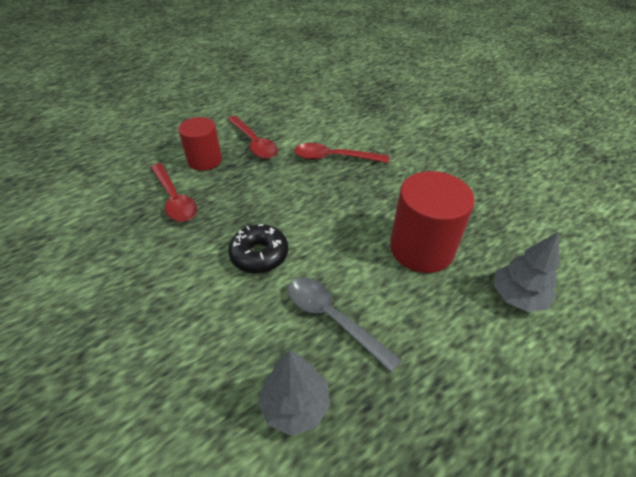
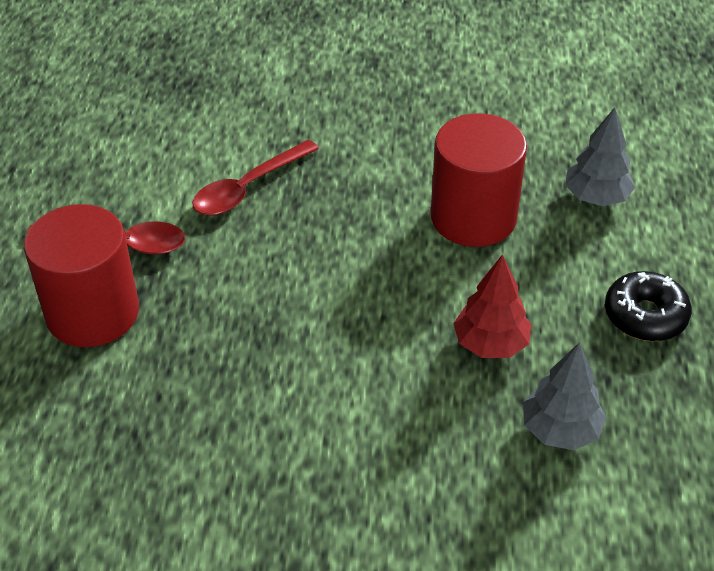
camera: 50 degrees left, 0 degrees up
(174, 199) = (142, 384): red spoon -> none
(205, 160) = (92, 312): red cylinder -> red cylinder, size x1.52
(259, 255) = (340, 352): black donut -> black donut (645, 316)
(332, 318) = (490, 344): grey spoon -> red tree

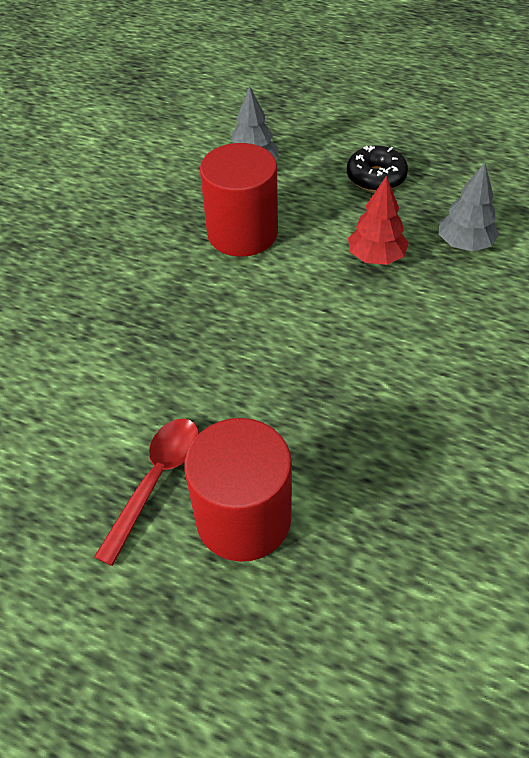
camera: 70 degrees left, 5 degrees up
(248, 188) = (132, 365): red spoon -> none

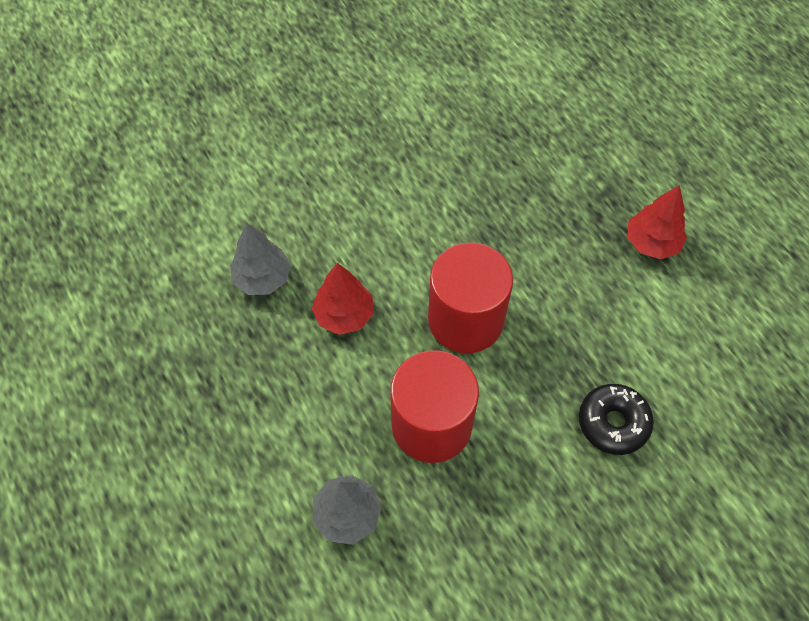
camera: 145 degrees left, 10 degrees up
(156, 480) = (651, 243): red spoon -> red tree
(243, 518) = (608, 187): red cylinder -> red cylinder (465, 320)
(376, 177) = (248, 406): black donut -> black donut (613, 423)

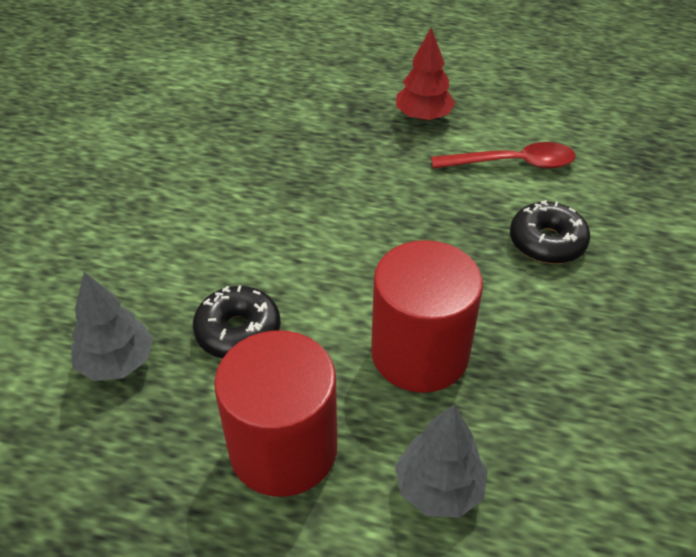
camera: 45 degrees left, 15 degrees down
(344, 315) = (238, 331): red tree -> black donut
(465, 320) = (351, 257): red cylinder -> red cylinder (283, 448)
(670, 339) = (513, 164): none -> red spoon

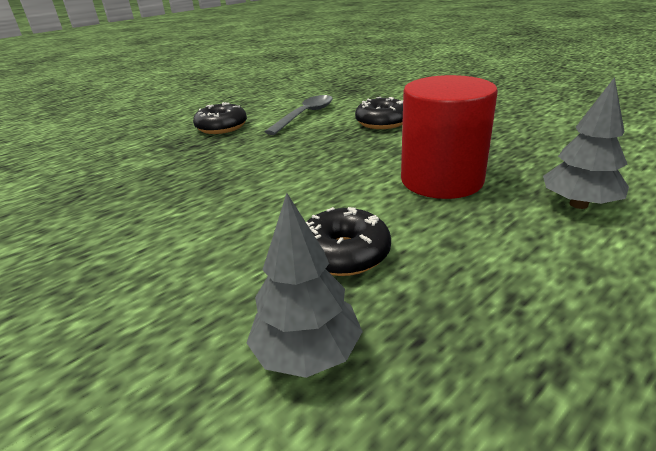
camera: 55 degrees left, 15 degrees down
(283, 448) = (506, 264): red cylinder -> none
(423, 117) = (222, 127): red tree -> black donut
(513, 164) = (305, 115): red spoon -> grey spoon

